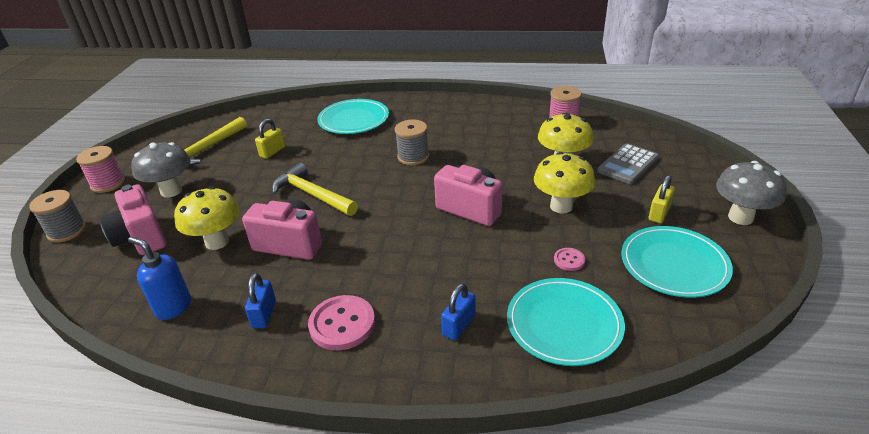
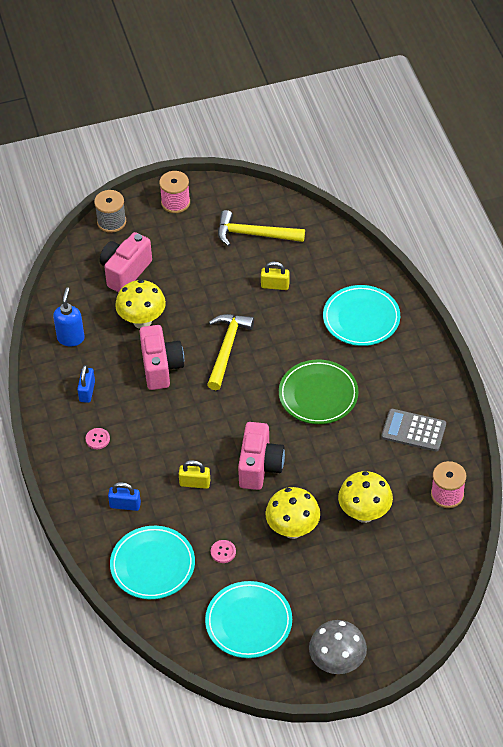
camera: 65 degrees right, 15 degrees up
(171, 191) = (186, 251): grey mushroom -> none
(264, 314) = (87, 391): blue padlock -> blue padlock turned 60 degrees counterclockwise
(342, 324) = (97, 439): pink button -> pink button, size x0.51
(413, 157) = (318, 394): grey spool -> green plate
(628, 164) = (387, 566): grey calculator -> grey calculator (413, 431)
(659, 213) = (315, 602): yellow padlock -> yellow padlock (195, 483)

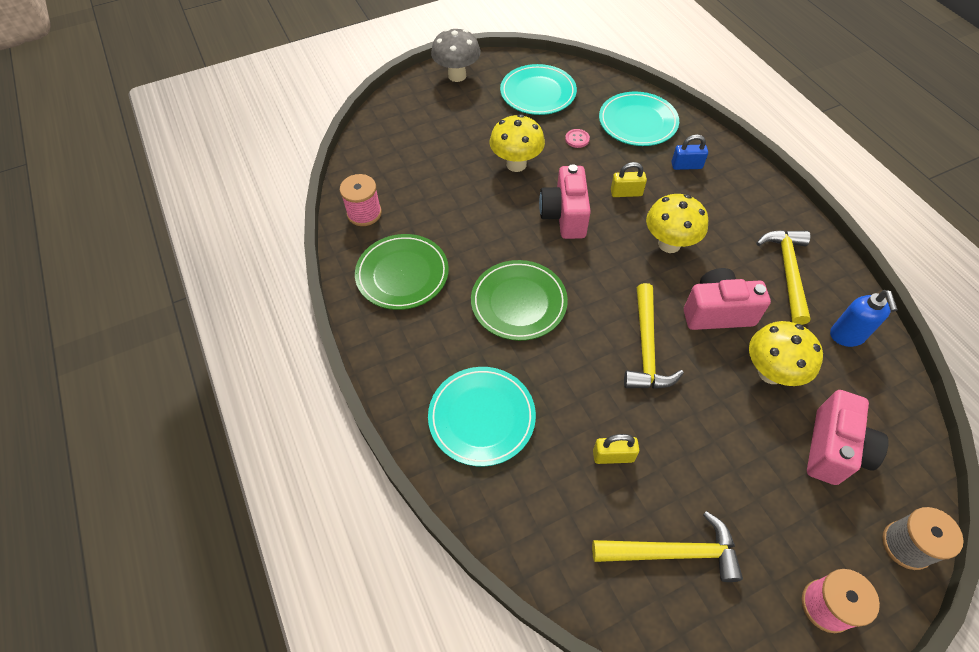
camera: 170 degrees right, 5 degrees up
(87, 391) = (787, 272): blue padlock -> yellow hammer
(97, 439) = (747, 222): pink button -> none
(161, 367) = (717, 312): pink camera -> pink camera turned 105 degrees clockwise
(364, 513) = (448, 186): yellow mushroom -> yellow mushroom (669, 244)
(413, 431) = (402, 274): grey calculator -> green plate

